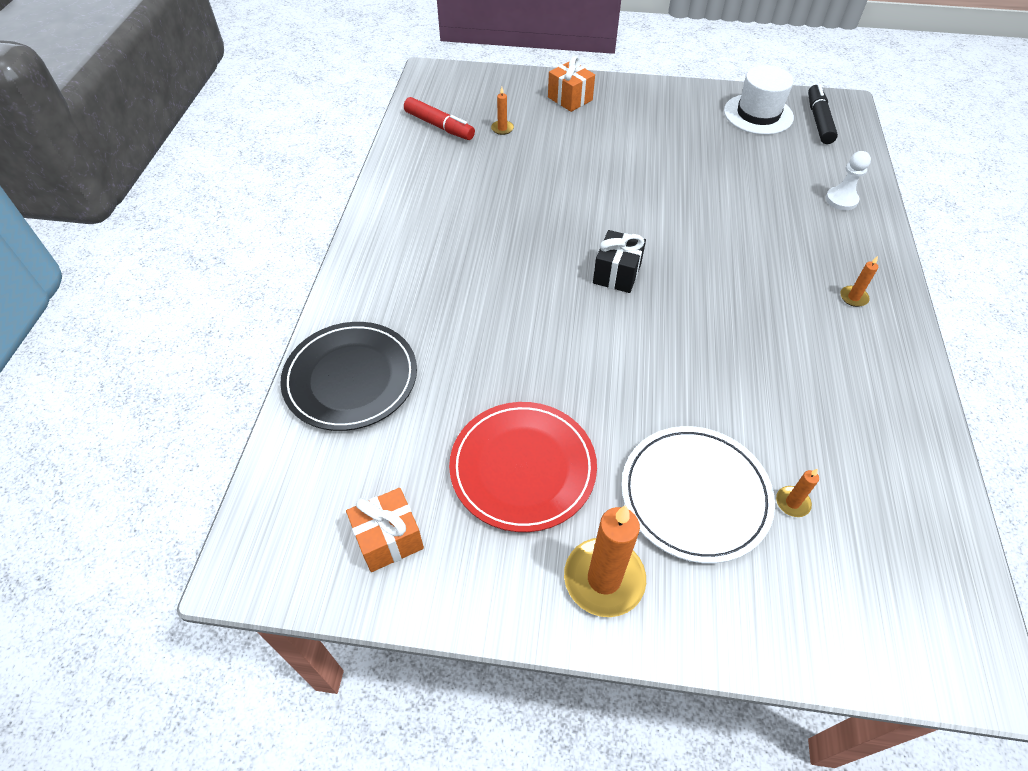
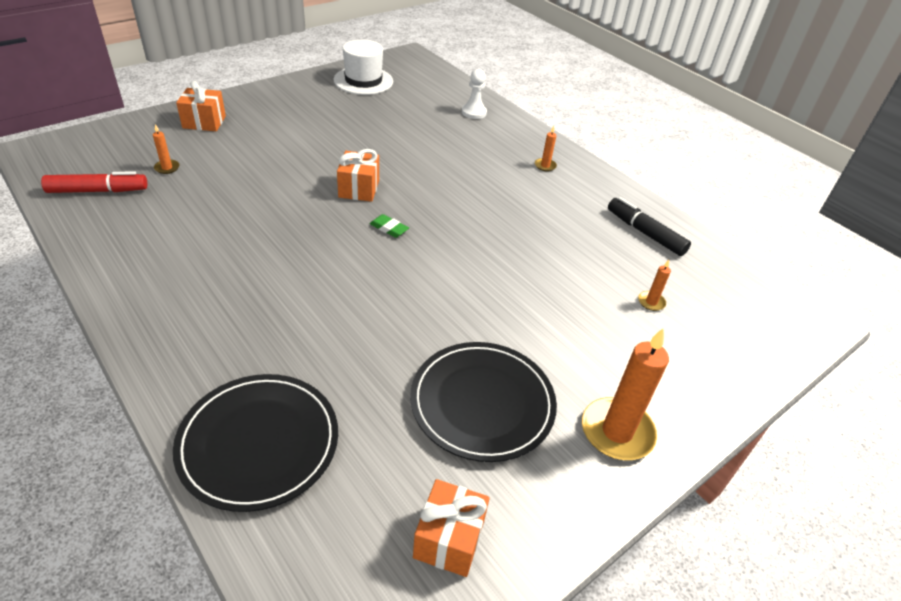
camera: 50 degrees left, 10 degrees down
(523, 468) = (482, 403): red plate -> black plate
(617, 274) = (389, 228): black gift -> green eraser
(631, 223) = (359, 189): none -> orange gift
(695, 495) = (601, 337): white plate -> none
(818, 121) = (406, 70): black marker -> black marker (645, 233)

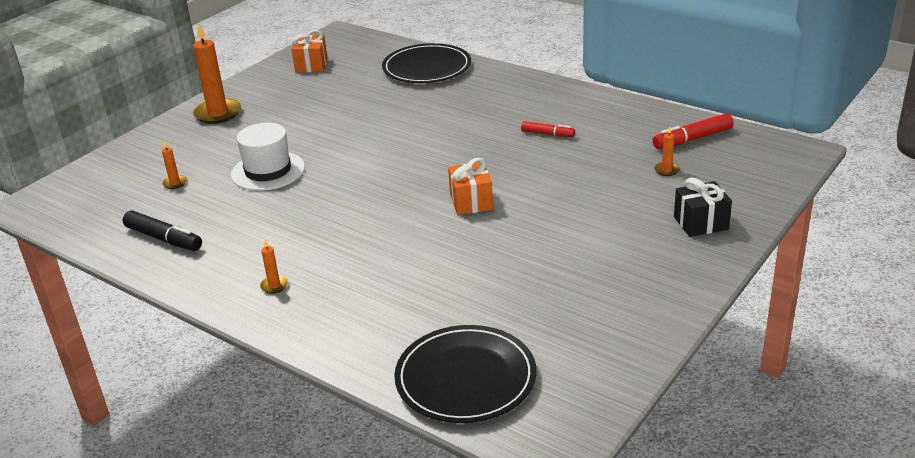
camera: 170 degrees right, 10 degrees down
(204, 122) = (700, 223): orange gift -> black gift
(221, 242) = (547, 134): none -> red marker
(363, 81) = (583, 353): white hat -> white hat (268, 171)
(389, 228) = (420, 177): green eraser -> none
(474, 112) = (388, 343): white pawn -> none
(482, 403) = (305, 106): black plate -> black plate (465, 378)

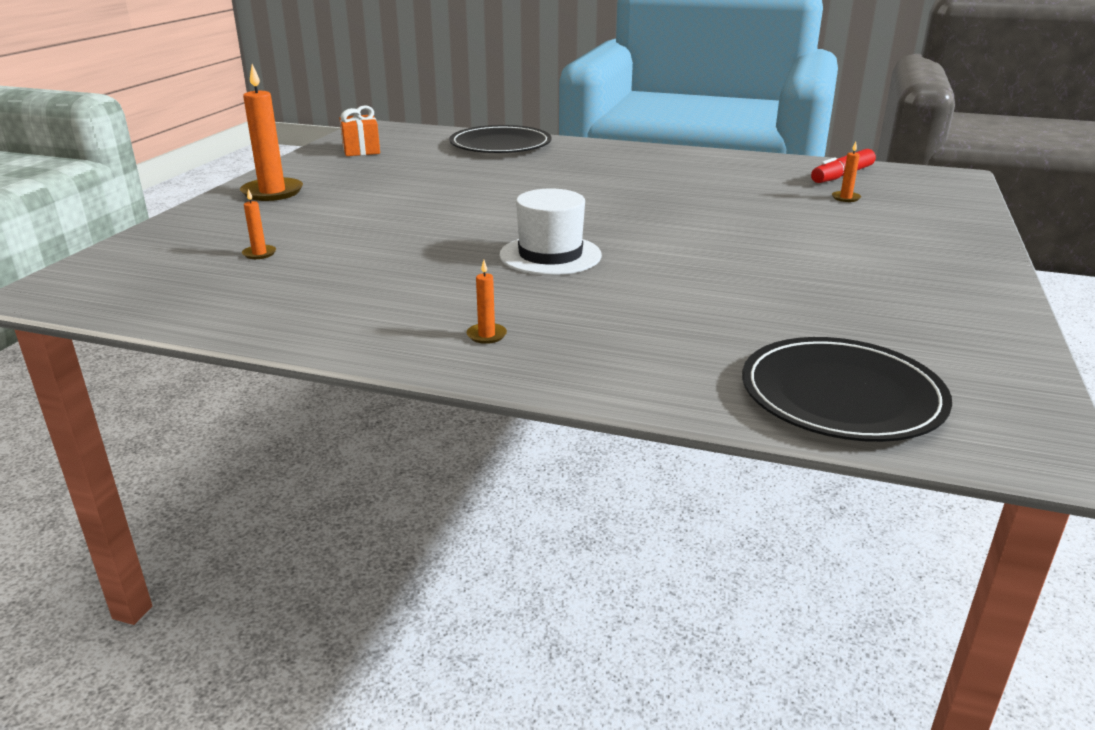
camera: 20 degrees left, 5 degrees down
(164, 239) = (283, 306): black marker -> none
(268, 171) = (381, 233): white hat -> white hat (550, 255)
(471, 202) = (663, 238): orange gift -> none
(547, 134) = (688, 182): red marker -> none
(700, 223) = (932, 232): black gift -> none

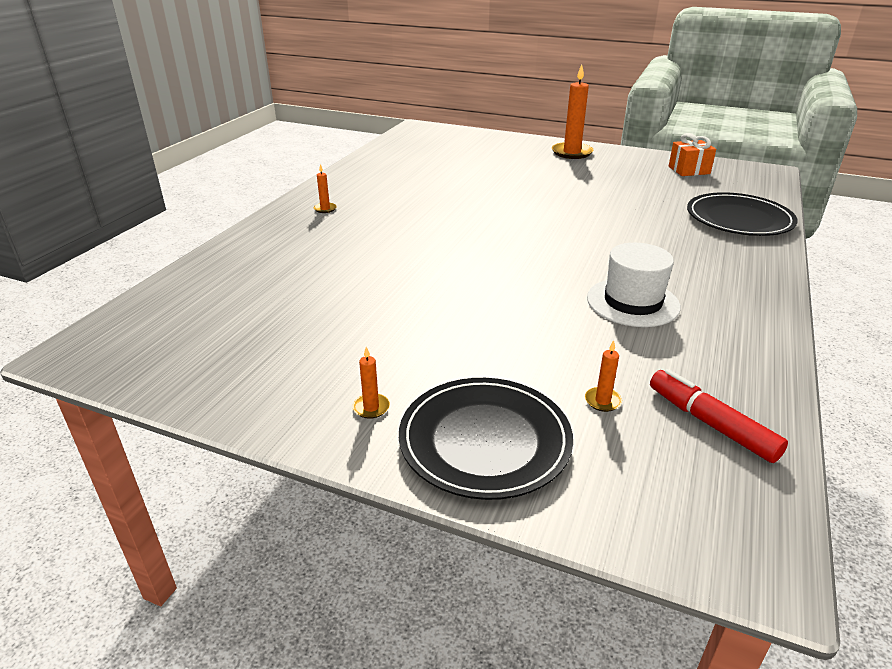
camera: 95 degrees right, 5 degrees up
(259, 254) = (459, 157): orange candle -> orange candle (371, 407)
(550, 255) = (441, 229): white hat -> white hat (632, 302)
(841, 395) = (186, 299): black plate -> black plate (485, 440)

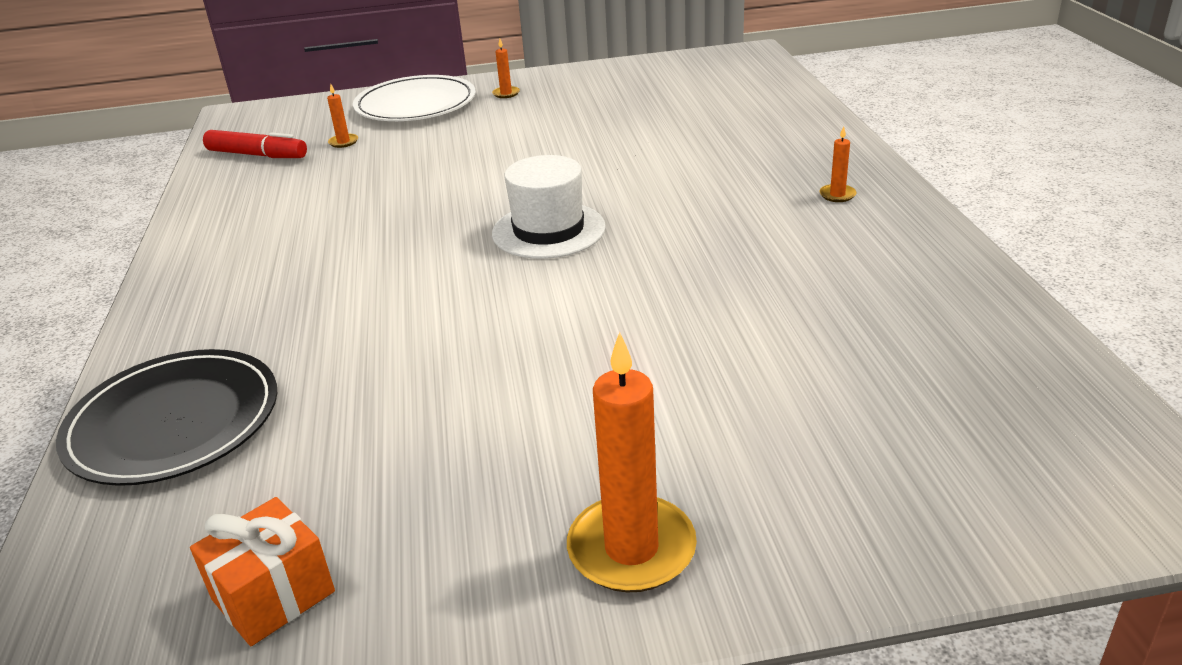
camera: 150 degrees right, 0 degrees up
(485, 440) = (415, 104): black plate -> white plate
(632, 302) = (339, 217): white hat -> white hat (548, 230)

